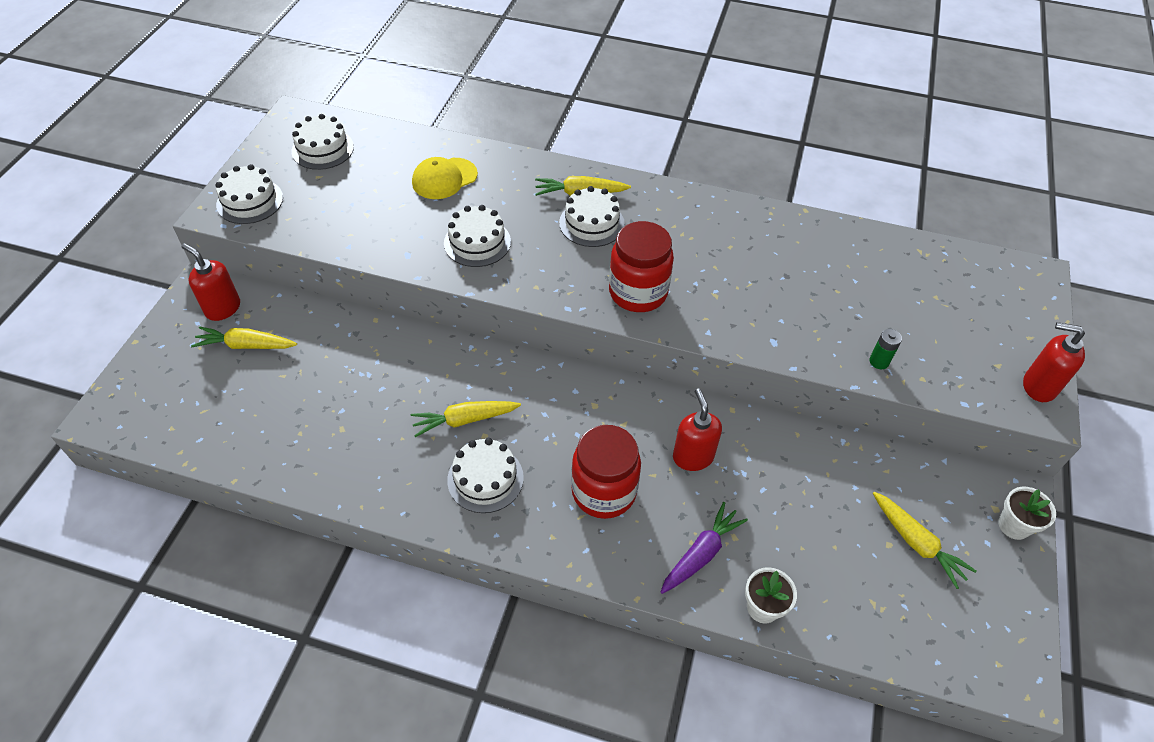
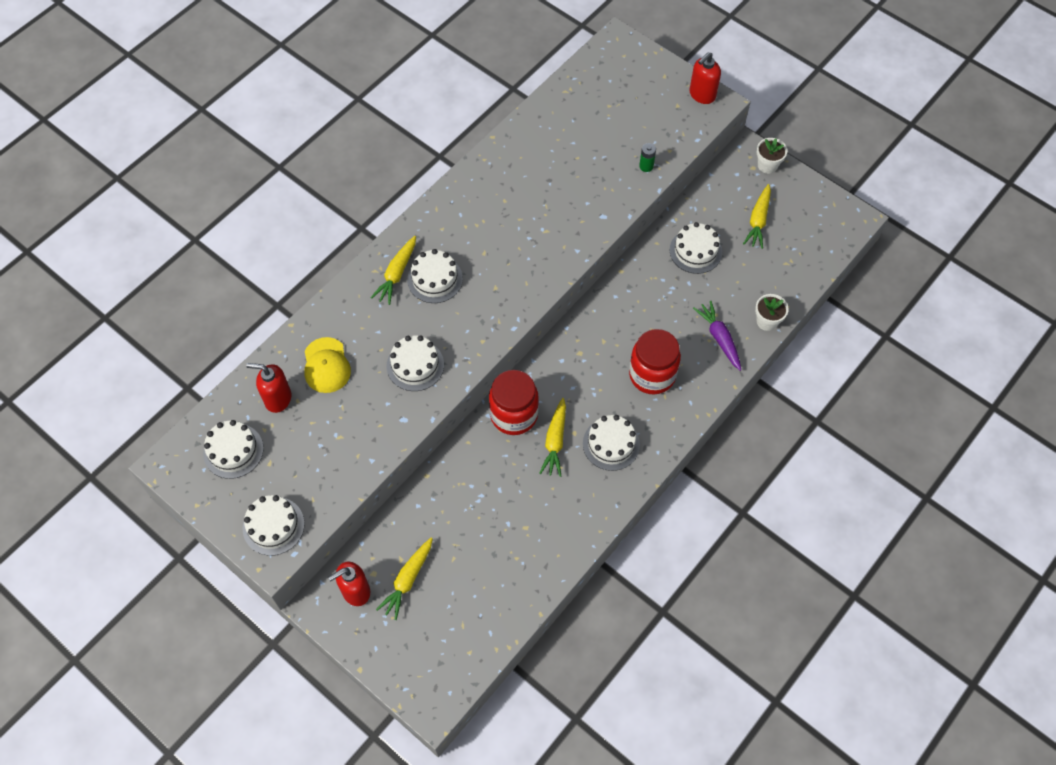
camera: 65 degrees left, 10 degrees up
(638, 292) = (520, 277): red jar -> red jar (514, 415)
(692, 457) = (648, 311): red soap dispenser -> red soap dispenser (277, 398)
(815, 481) = (695, 251): none -> white cake
(916, 543) = (758, 220): yellow carrot -> yellow carrot turned 120 degrees clockwise

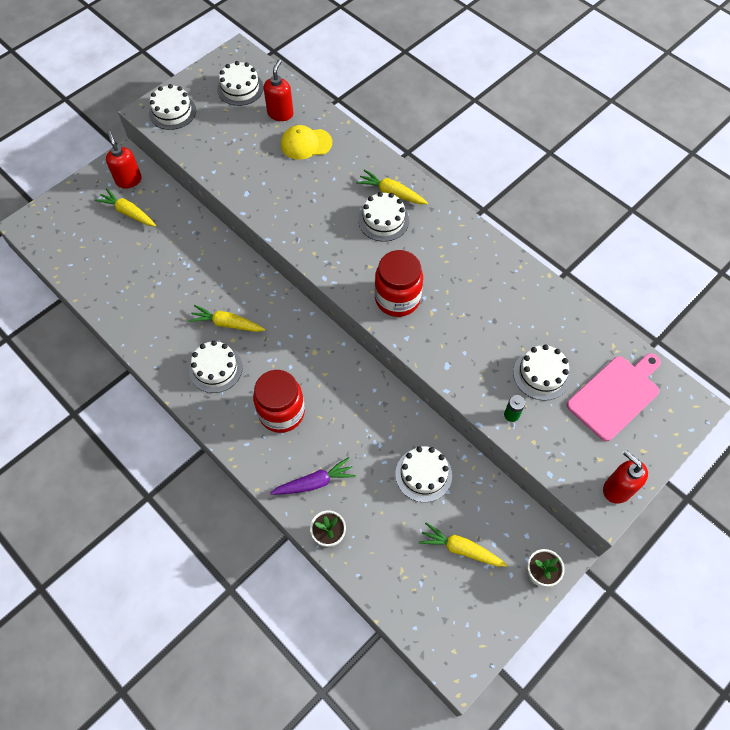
camera: 95 degrees right, 0 degrees up
(415, 365) = (296, 203): white cake -> white cake (541, 374)
(514, 415) = (259, 294): red jar -> red jar (397, 299)
(615, 92) = (615, 395): none -> pink cutting board

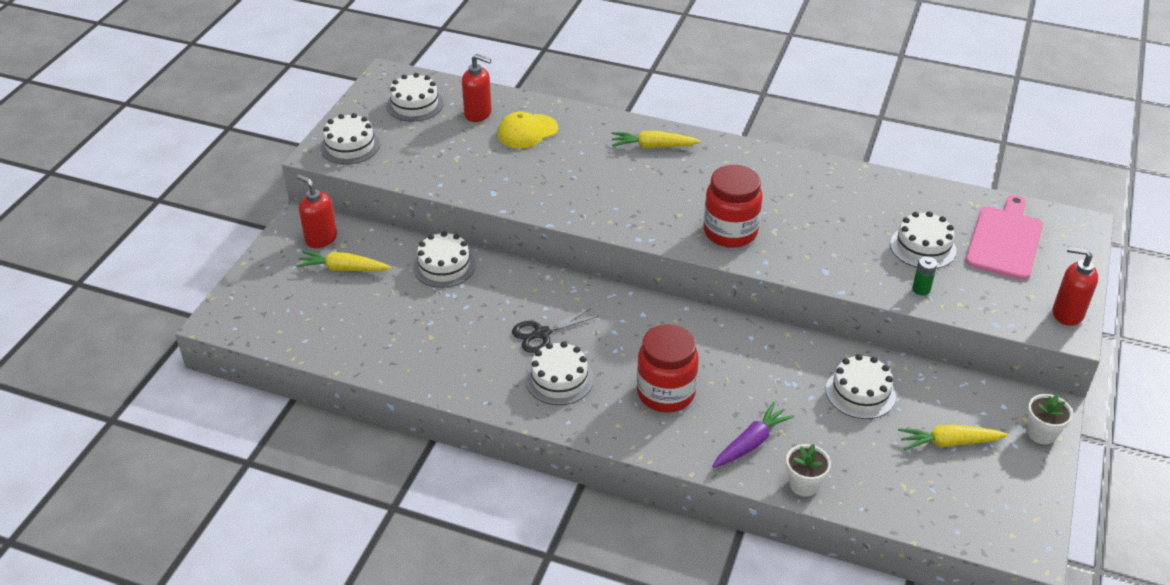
camera: 25 degrees left, 20 degrees down
(227, 324) = (541, 334): yellow carrot -> black scissors
(280, 113) = (478, 114): red soap dispenser -> red soap dispenser turned 120 degrees clockwise
(383, 220) = (663, 171): white cake -> white cake (444, 266)

